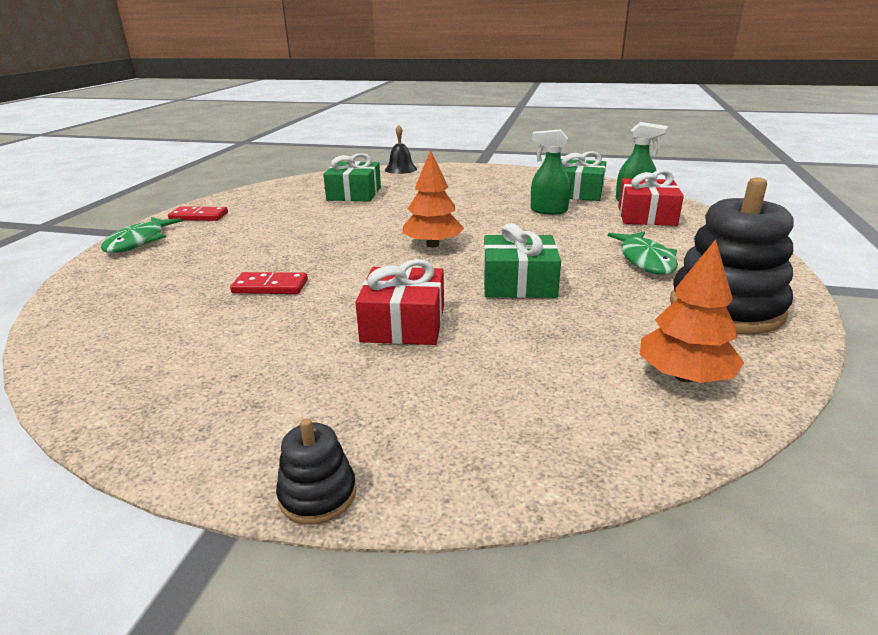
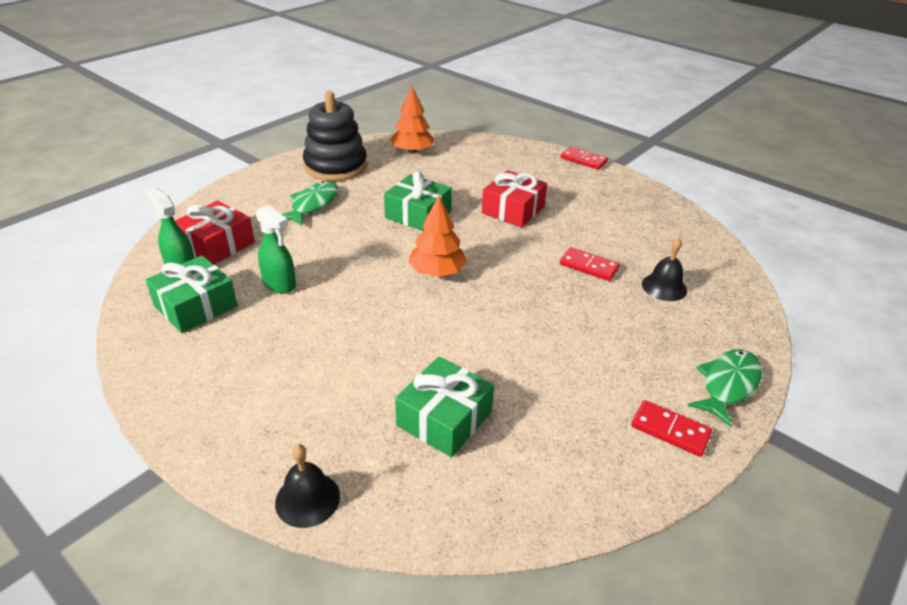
camera: 155 degrees left, 10 degrees up
(174, 290) = (664, 287): none -> black bell
(317, 495) = (583, 160): black stacking toy -> red domino

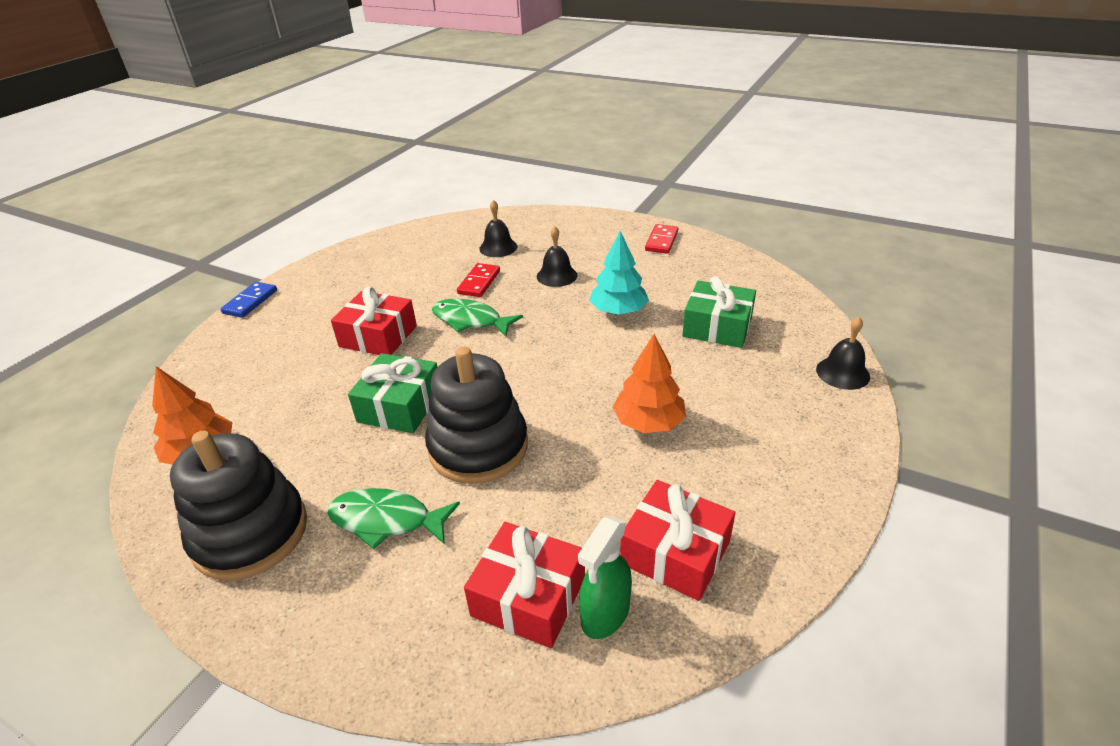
camera: 100 degrees left, 0 degrees up
(196, 306) = (675, 552): green gift -> red gift
(279, 284) = (594, 486): green spray bottle -> none
(353, 241) = (478, 447): none -> black stacking toy
(437, 272) = (521, 367): orange tree -> orange tree (648, 422)
(504, 348) = (618, 311): none -> turquoise tree
(583, 160) = (250, 302): red domino -> blue domino
(591, 318) = (557, 276): none -> black bell
(727, 385) = (604, 223): green fish -> green fish (470, 320)

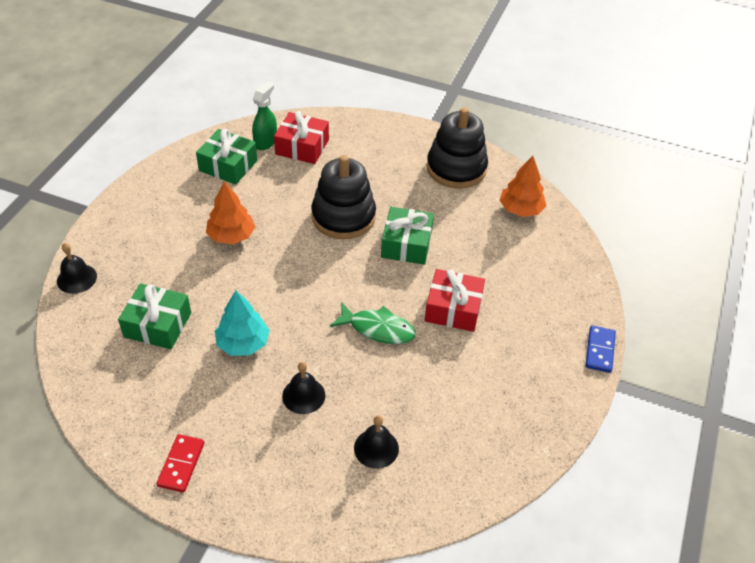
camera: 170 degrees right, 10 degrees up
(386, 520) = (385, 176): green fish -> none
(479, 282) = (383, 383): red domino -> none
(675, 552) = (228, 165): red gift -> green gift

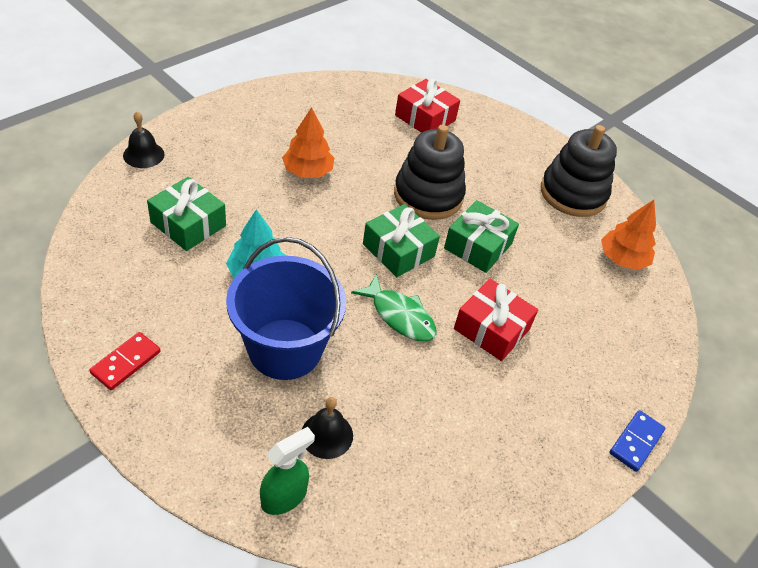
camera: 20 degrees right, 0 degrees up
(228, 165) = (343, 109): green gift -> green gift (398, 250)
(265, 142) = (392, 101): green spray bottle -> green spray bottle (284, 496)
(303, 395) = (285, 349): black bell -> blue bucket

